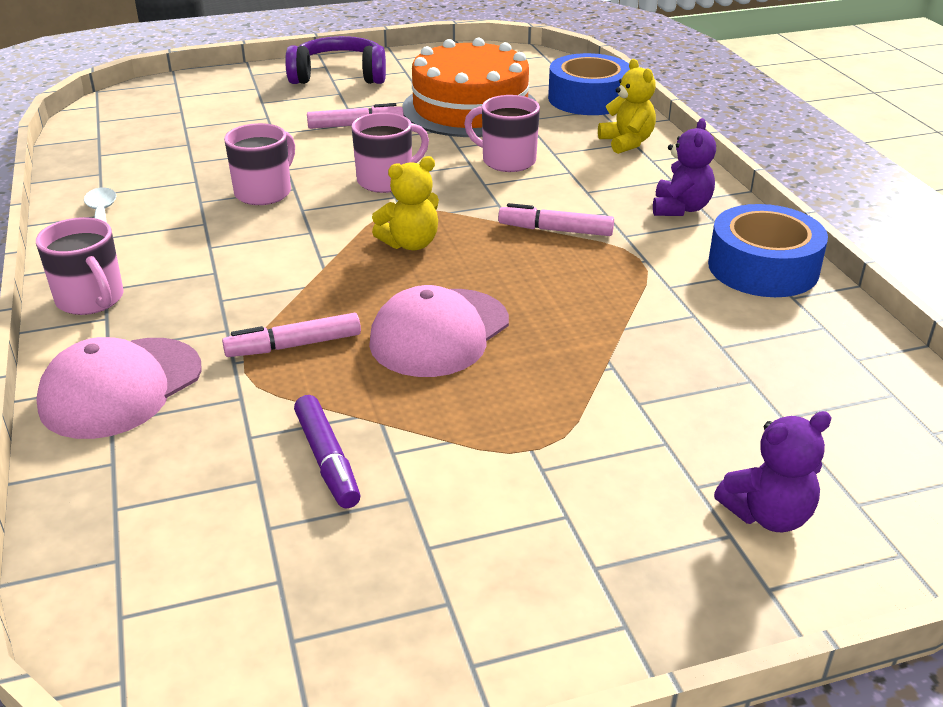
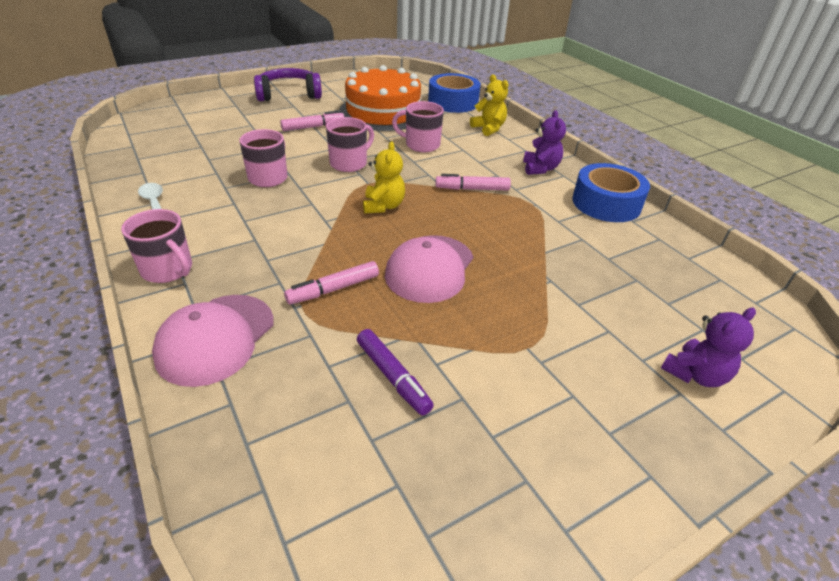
camera: 15 degrees left, 5 degrees up
(410, 244) = (383, 206): yellow teddy bear -> yellow teddy bear turned 45 degrees counterclockwise

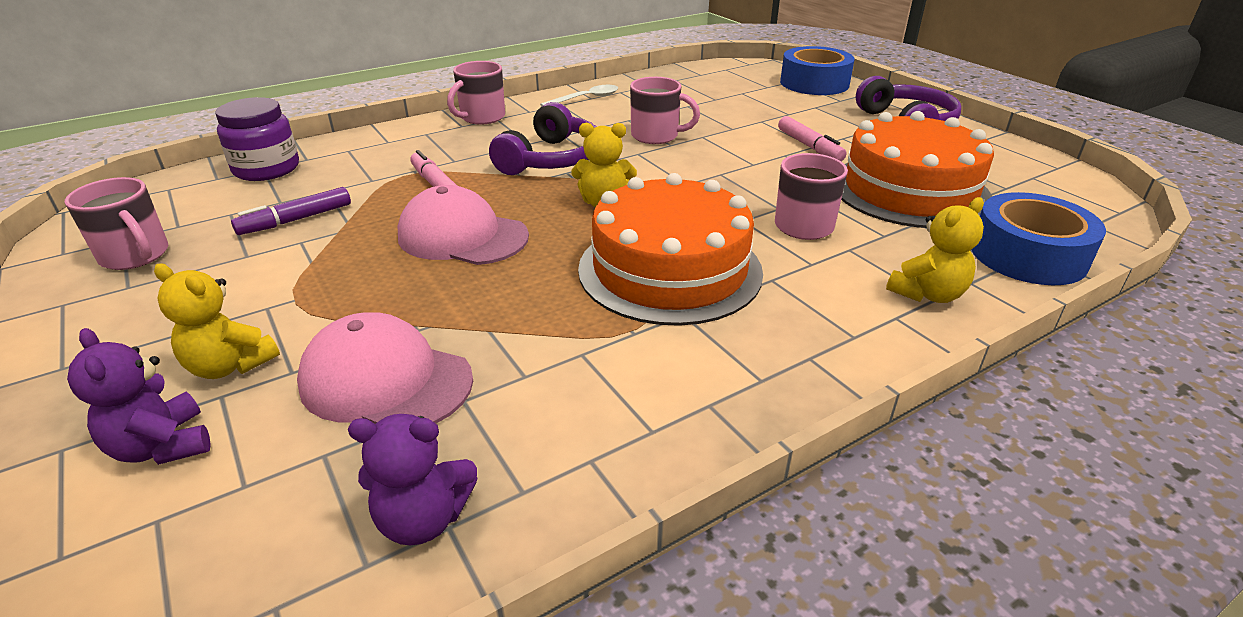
camera: 90 degrees right, 5 degrees down
(216, 339) = (383, 145): pink cap -> pink cap (386, 381)
(250, 438) = (266, 169): none -> purple jar
(297, 227) = (551, 159): none -> purple headphones
(349, 163) = (712, 176): pink mug -> pink mug (136, 256)
(472, 189) = (670, 269): pink marker -> orange cake
(540, 169) = (776, 349): purple teddy bear -> purple teddy bear (423, 519)
(606, 203) = (656, 429): blue tape -> blue tape (814, 83)
(613, 363) = (230, 366): none -> yellow teddy bear

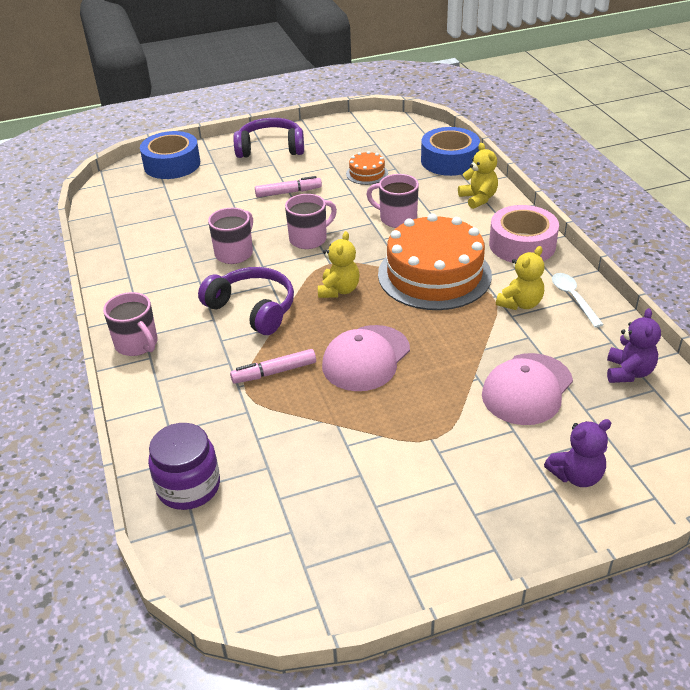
camera: 75 degrees left, 5 degrees up
(136, 256) = (340, 548): pink mug -> pink mug (309, 239)
(230, 366) = (504, 459): yellow teddy bear -> yellow teddy bear (520, 303)
(296, 220) = (307, 452): purple marker -> none
(586, 99) = (129, 280): white spoon -> white spoon (573, 298)
(807, 354) = (522, 244): none -> pink tape
(909, 190) = (367, 173): orange cake -> orange cake, size x0.44

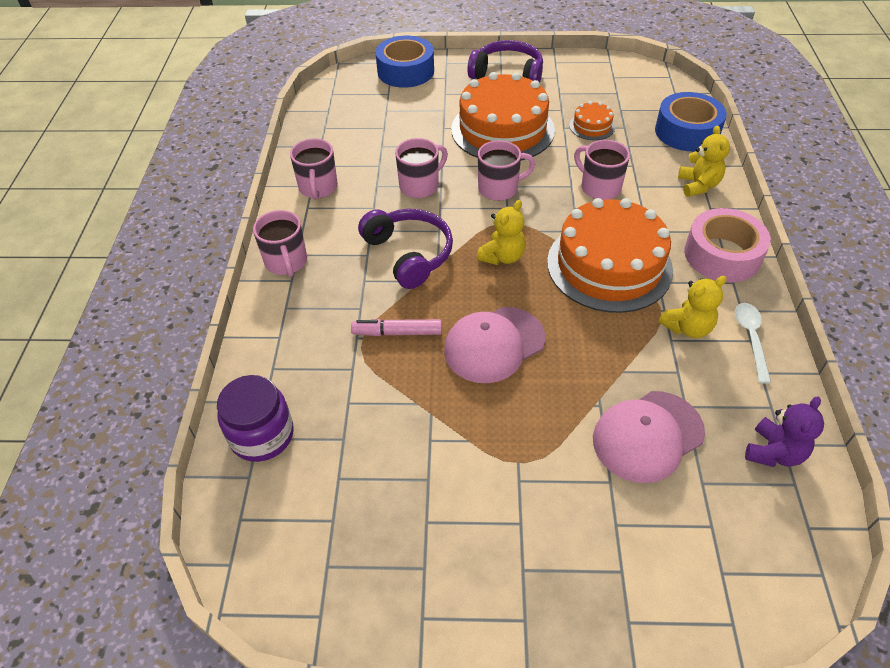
camera: 20 degrees right, 10 degrees up
(136, 277) = (318, 188): none -> pink mug
(288, 192) = (502, 129): pink marker -> orange cake
(576, 476) = (654, 563): purple teddy bear -> none

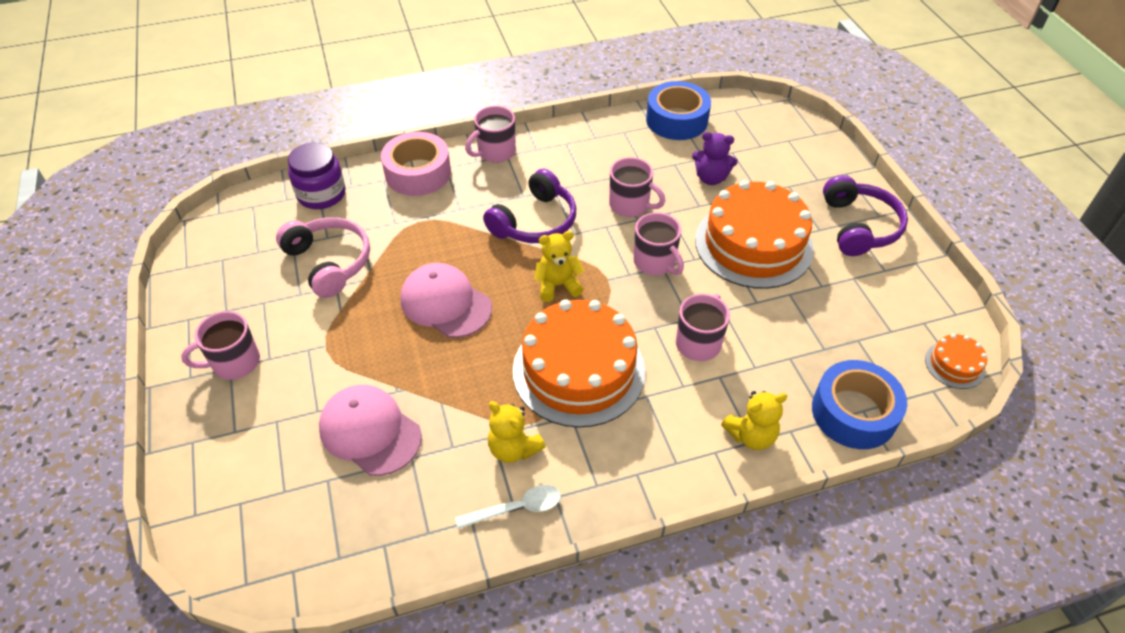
camera: 70 degrees right, 0 degrees up
(318, 188) = (594, 142): pink mug -> pink mug (234, 363)
(388, 442) = (329, 262): none -> pink headphones
(397, 332) = (440, 238): pink marker -> none
(405, 71) = (807, 148): blue tape -> blue tape (676, 120)
(502, 256) = (558, 285): yellow teddy bear -> yellow teddy bear turned 150 degrees clockwise
(592, 126) = (806, 318): orange cake -> orange cake (954, 365)
(722, 255) = (637, 471): pink tape -> pink tape (418, 173)
(774, 452) = (372, 537): purple teddy bear -> purple teddy bear (711, 178)

